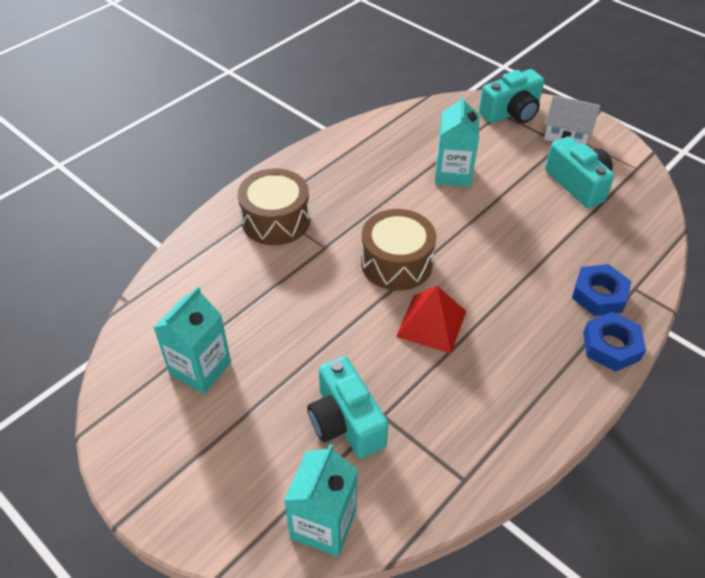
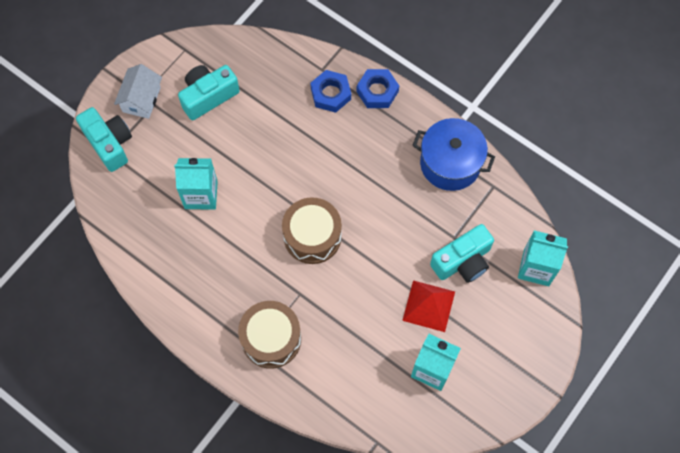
camera: 95 degrees left, 20 degrees up
(431, 323) = (371, 208): red pyramid -> red pyramid (429, 306)
(502, 424) = (450, 163): none -> blue pot

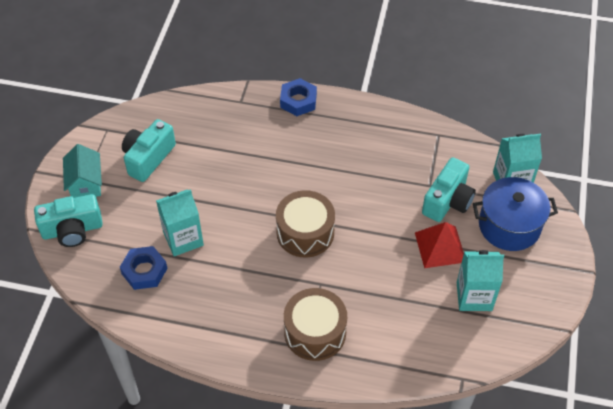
camera: 25 degrees left, 15 degrees down
(109, 143) = (72, 230): turquoise camera -> turquoise camera turned 135 degrees clockwise
(141, 99) = (86, 183): white house -> turquoise house
(330, 94) = (258, 117): blue nut -> blue nut (144, 271)
(450, 163) = (392, 131): blue pot -> blue pot (509, 226)

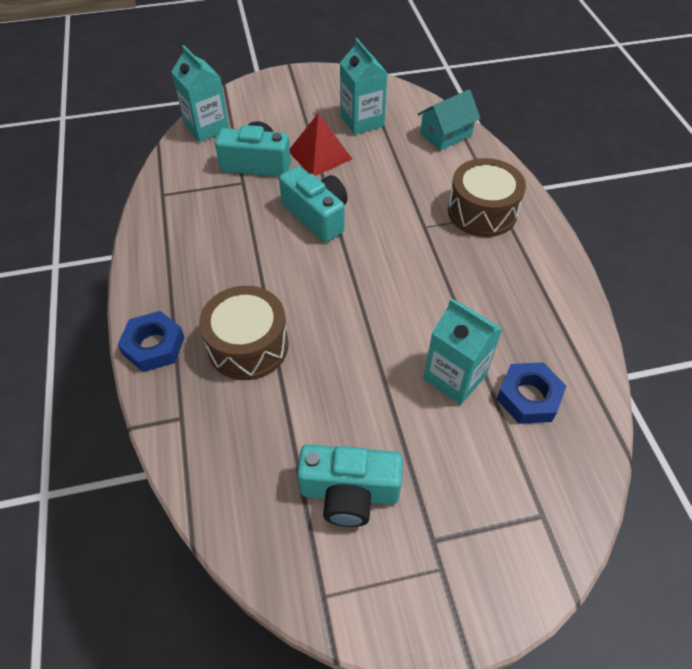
camera: 115 degrees left, 0 degrees up
(72, 230) = (535, 528): turquoise camera -> turquoise camera (317, 216)
(86, 183) = (445, 562): turquoise house -> turquoise house (446, 134)
(305, 232) = (368, 261): brown drum -> brown drum (248, 345)
(509, 226) = (265, 117): blue pot -> none

